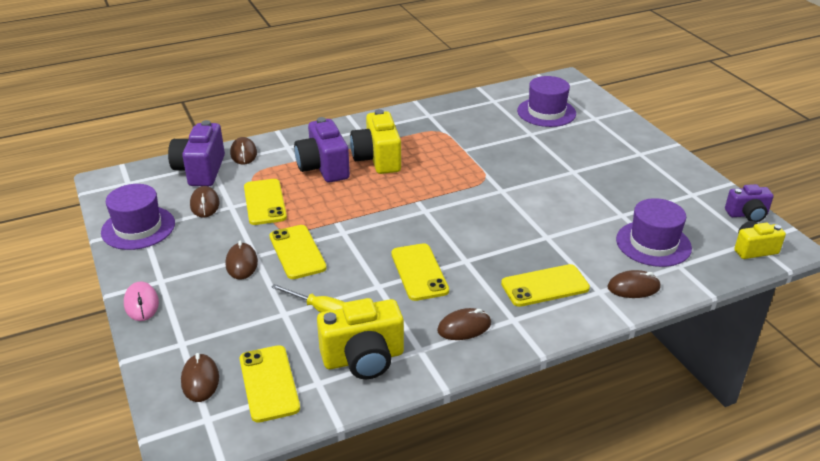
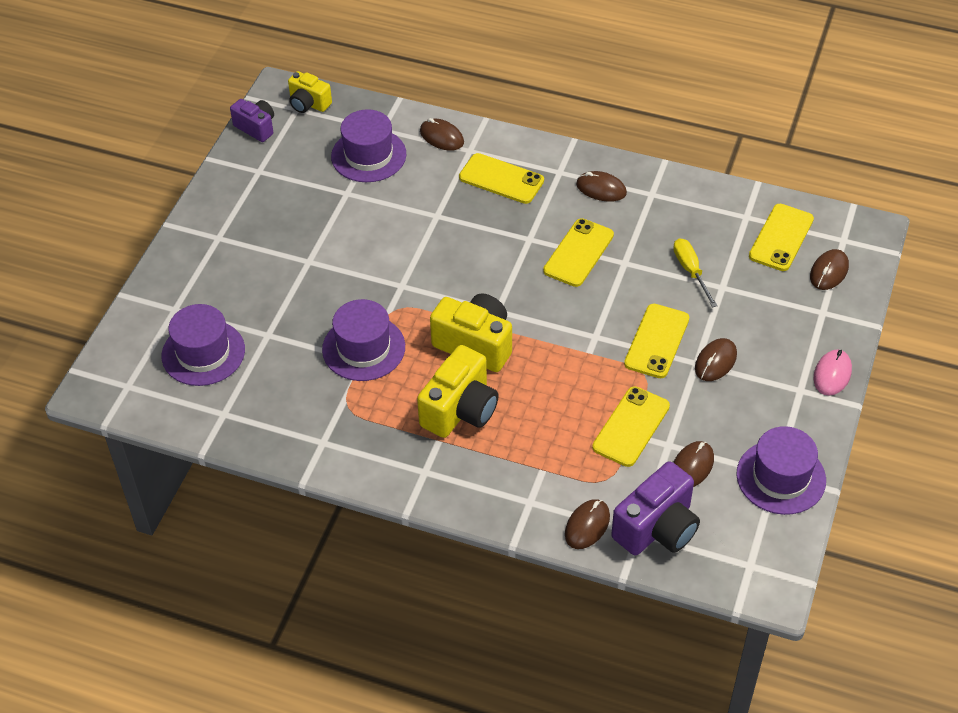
camera: 135 degrees left, 15 degrees up
(323, 168) = (526, 437): purple camera -> none
(363, 358) = (698, 213): yellow camera -> yellow camera (475, 344)
(472, 154) = (363, 348): none -> purple hat

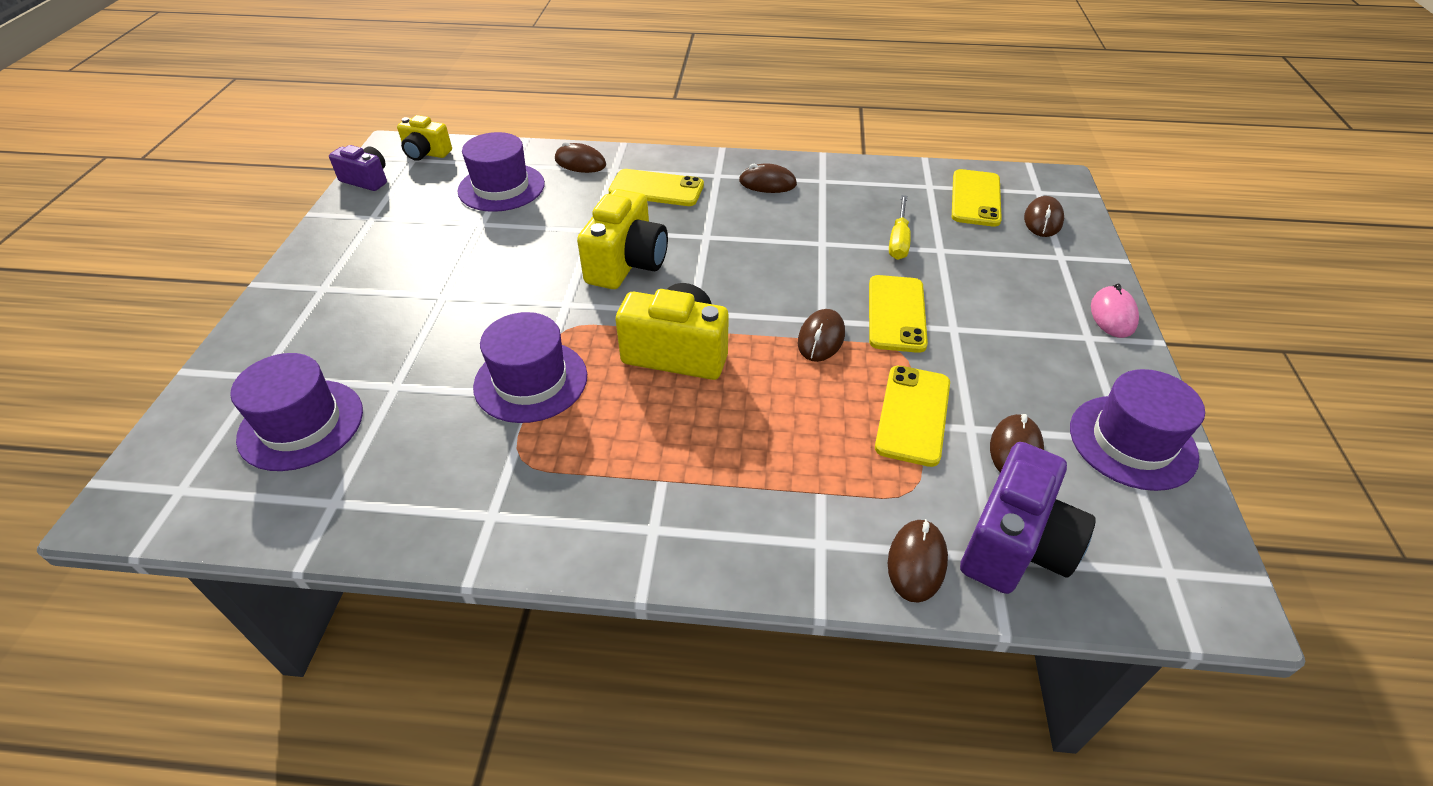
camera: 15 degrees left, 5 degrees down
(460, 410) = (681, 434): yellow camera -> yellow camera (627, 264)
(578, 253) = (767, 241): yellow phone -> none
(691, 271) = (898, 240): yellow screwdriver -> yellow screwdriver turned 135 degrees counterclockwise
(715, 362) = (975, 324): brown mouse -> brown mouse (821, 338)

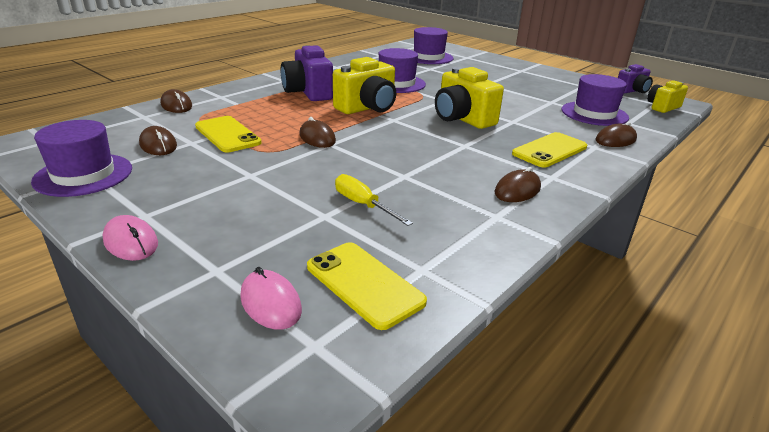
camera: 125 degrees right, 15 degrees down
(896, 314) = (295, 165): yellow phone -> none
(1015, 545) = (135, 122): purple camera -> purple camera (308, 93)
(1043, 220) = (270, 303): brown mouse -> pink mouse

